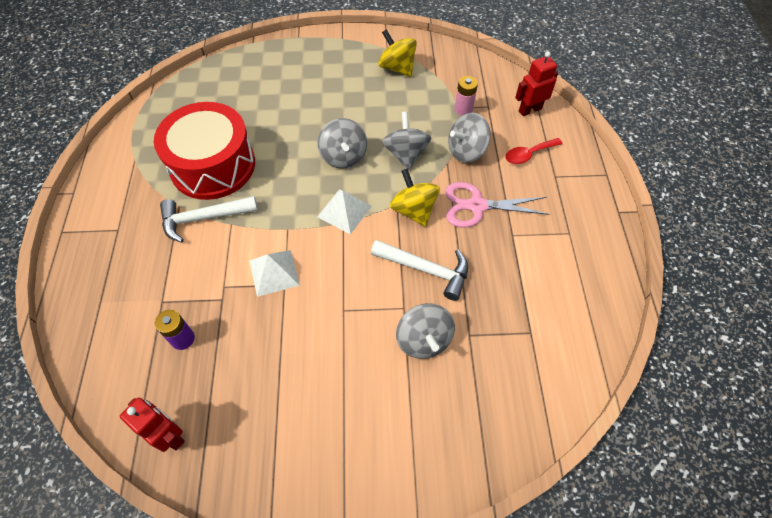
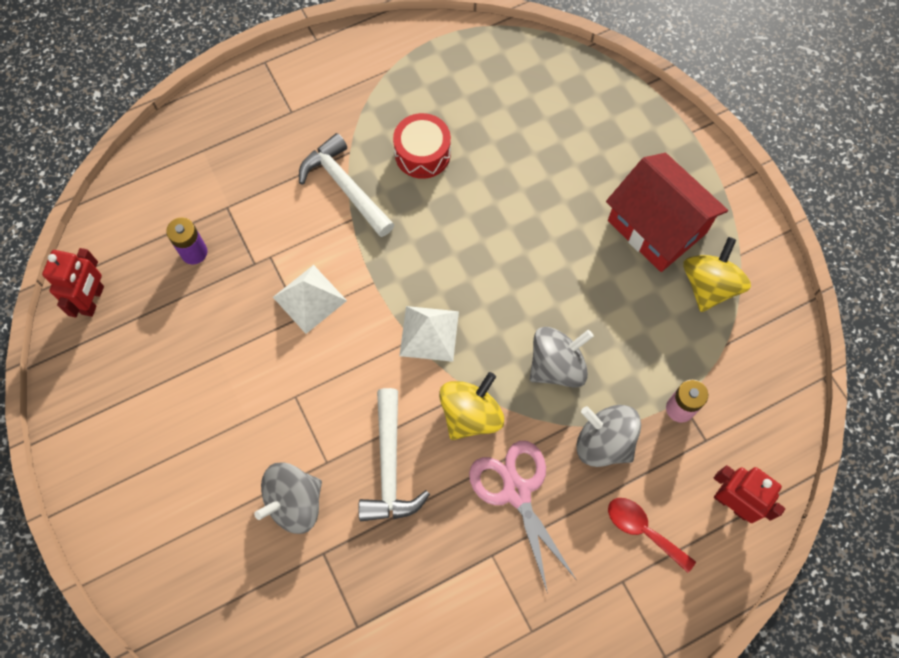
camera: 65 degrees right, 10 degrees up
(213, 165) = (422, 154): red drum -> red drum, size x0.50
(343, 156) = (512, 292): grey spinning top -> none
(346, 74) = (657, 227): none -> red house

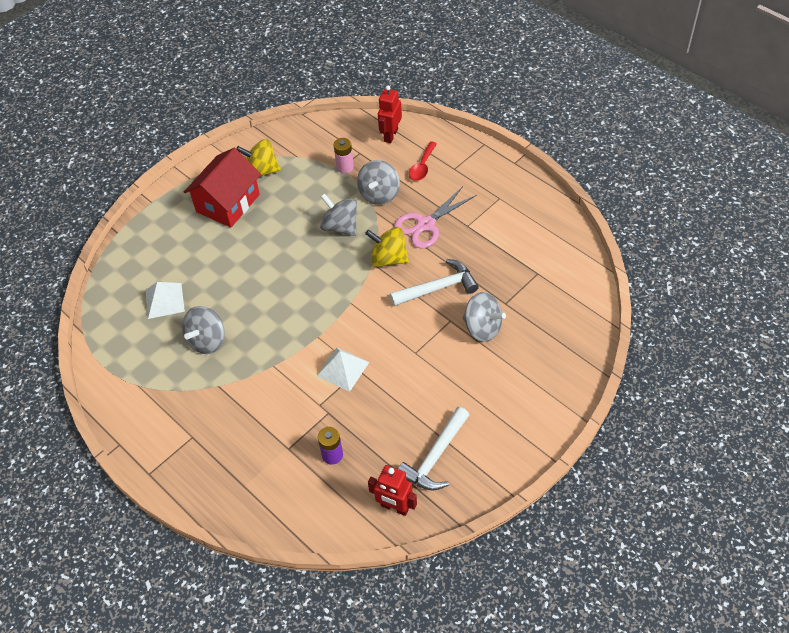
camera: 105 degrees left, 15 degrees down
(93, 300) = (394, 507): red robot -> red robot turned 150 degrees counterclockwise
(345, 187) = (248, 378): white hammer -> white hammer (435, 456)
(422, 154) = (207, 340): red drum -> grey spinning top
(429, 333) = (343, 295): white pyramid -> white pyramid (164, 300)

